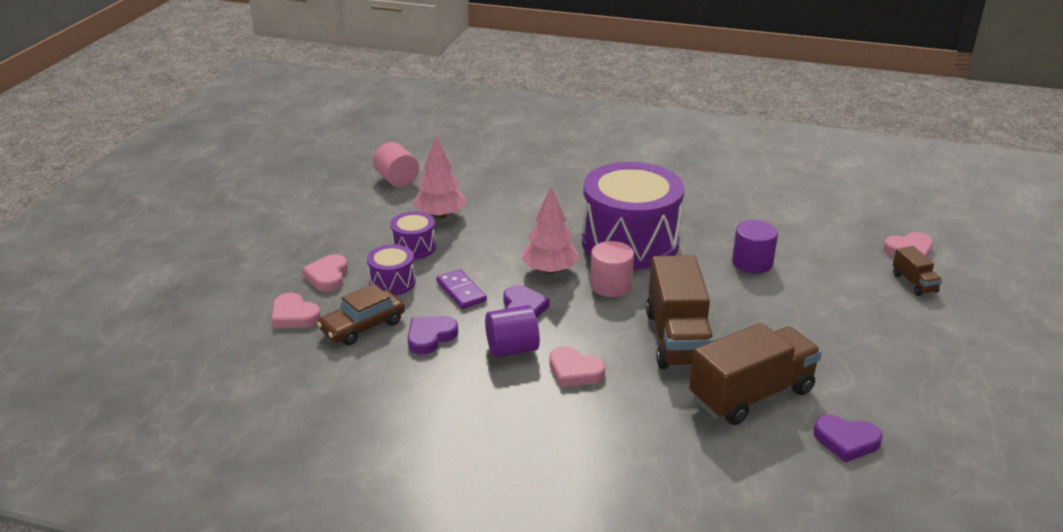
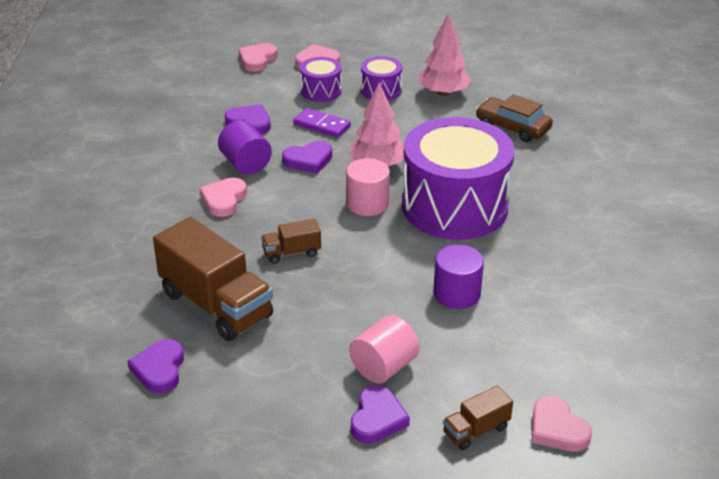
camera: 75 degrees right, 5 degrees up
(362, 326) = (254, 90): brown car -> brown car (513, 127)
(397, 180) = (495, 59): pink cylinder -> pink cylinder (383, 367)
(461, 291) = (322, 125): purple domino -> purple domino turned 75 degrees clockwise
(677, 339) = (291, 253): brown truck -> brown truck, size x0.48
(905, 325) = (377, 419): none -> purple heart

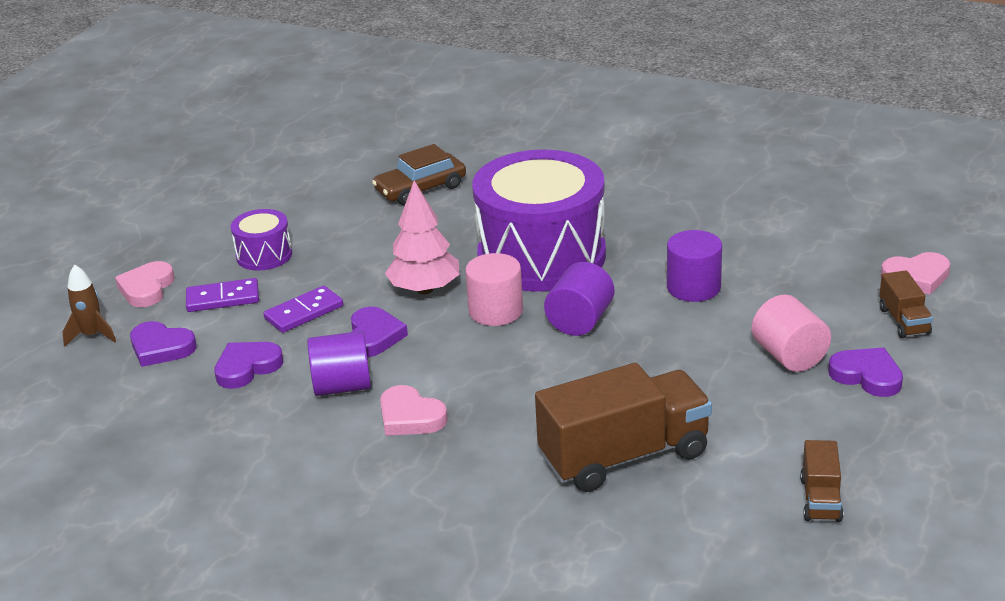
camera: 65 degrees left, 5 degrees down
(159, 369) = (724, 519): purple heart -> purple heart (161, 348)
(257, 60) = (92, 335): pink heart -> brown rocket
(291, 253) = (556, 382): brown truck -> brown truck (820, 499)
(321, 91) = (223, 298): purple drum -> purple domino
(375, 246) = (580, 321): none -> purple cylinder
(443, 93) = (310, 215): pink tree -> none

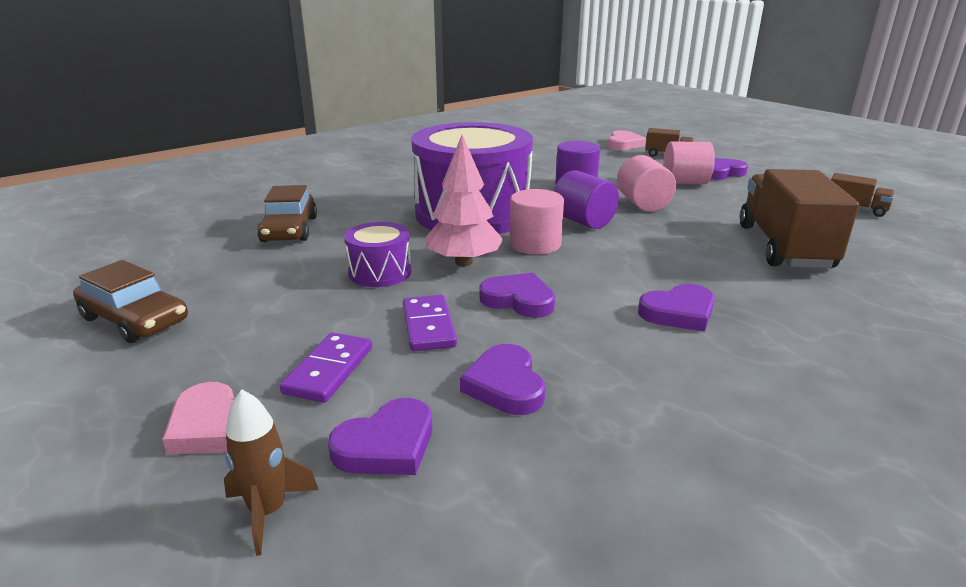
camera: 65 degrees left, 5 degrees down
(235, 206) = (134, 319): none -> brown car
(264, 255) = (275, 324): purple drum -> purple drum (380, 272)
(342, 386) = (597, 335): purple cylinder -> none
(410, 417) = (679, 313): pink heart -> purple heart
(674, 344) = (643, 204): none -> pink cylinder

